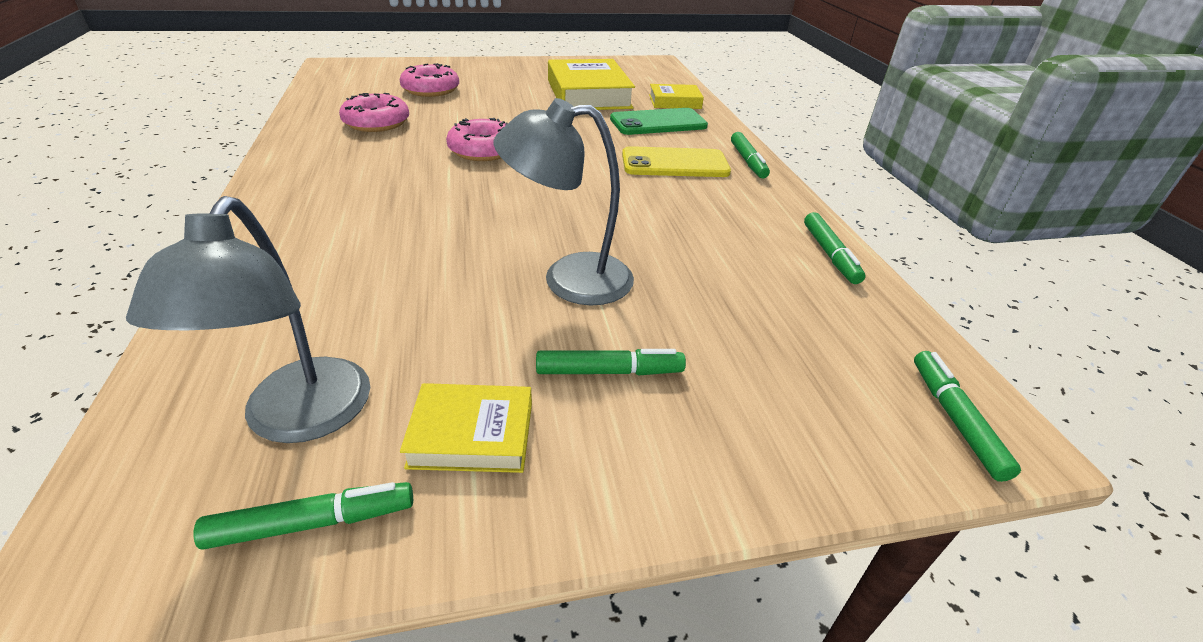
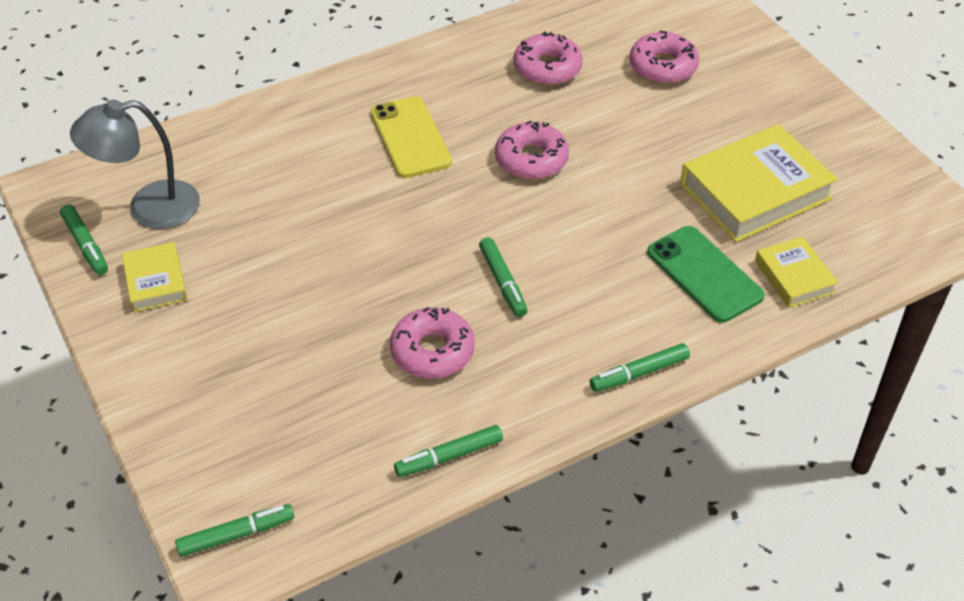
camera: 75 degrees right, 10 degrees up
(569, 279) = (330, 282): grey lamp -> none
(609, 371) = (229, 330): green marker -> green marker (503, 282)
(675, 164) = (591, 309): yellow phone -> yellow phone (410, 138)
(696, 238) = (432, 351): none -> pink donut

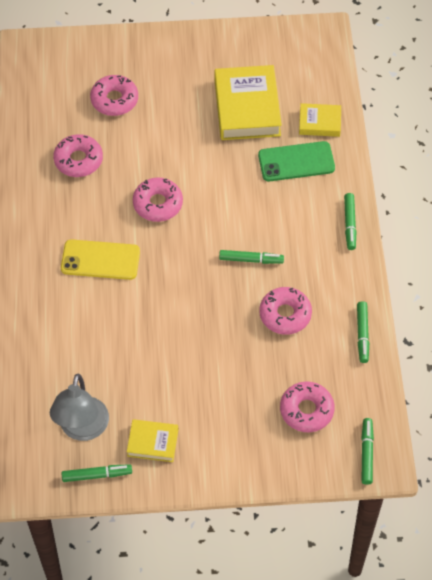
camera: 65 degrees left, 10 degrees up
(280, 432) = (306, 410): none -> pink donut

